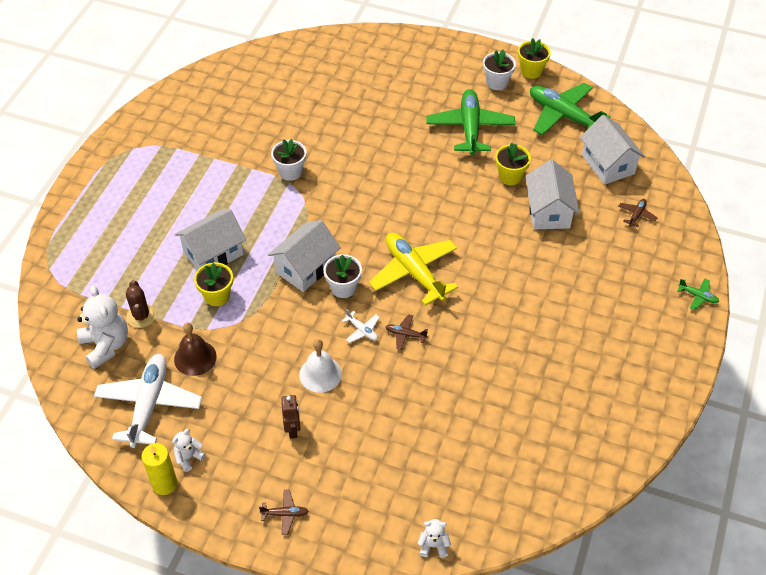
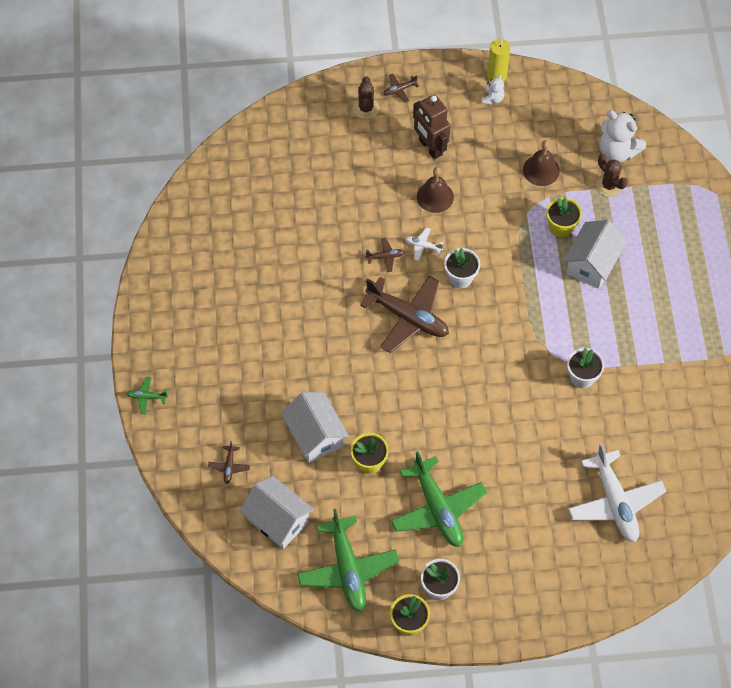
camera: 155 degrees right, 10 degrees up
(149, 404) = (549, 122): white plane -> white plane (615, 502)
(293, 429) = (430, 147): brown robot -> brown robot, size x1.68
(305, 268) = (504, 283): white house -> none
(320, 374) = (435, 196): white bell -> brown bell
(337, 507) = (366, 108): none -> brown cactus
(414, 272) = (408, 317): yellow plane -> brown plane
(433, 545) = (285, 110): white teddy bear -> none
(563, 116) = (347, 569): green plane -> green plane turned 60 degrees clockwise

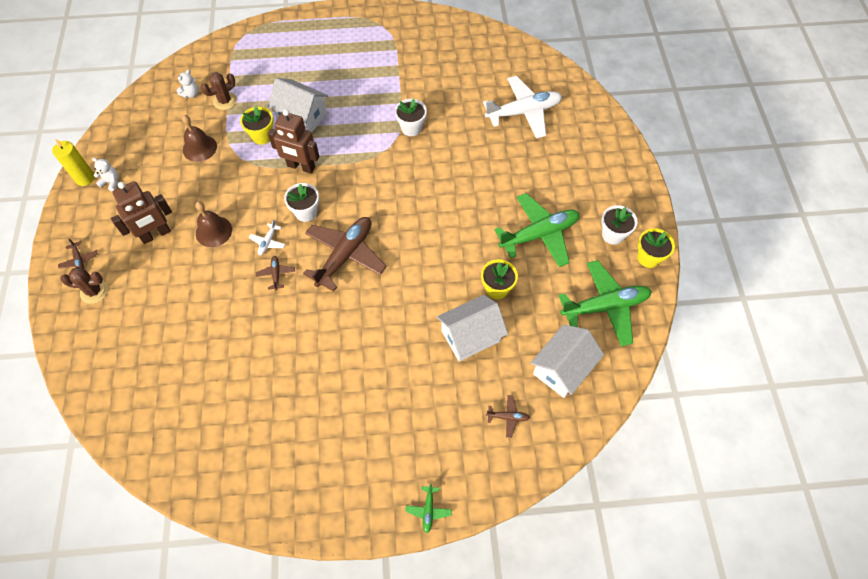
camera: 90 degrees left, 0 degrees up
(520, 268) = (301, 167): none -> brown robot
(617, 151) = (191, 94): white teddy bear -> white teddy bear, size x0.51

